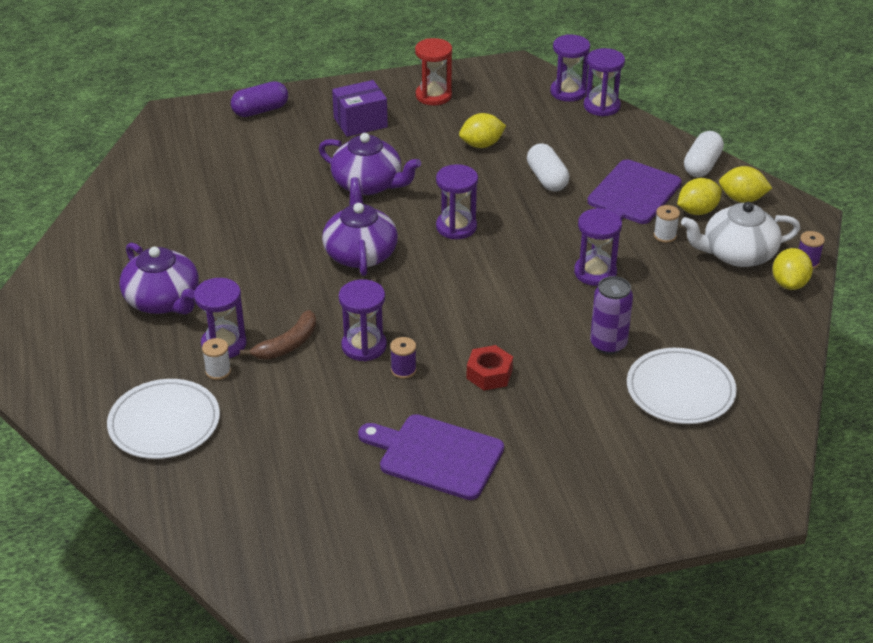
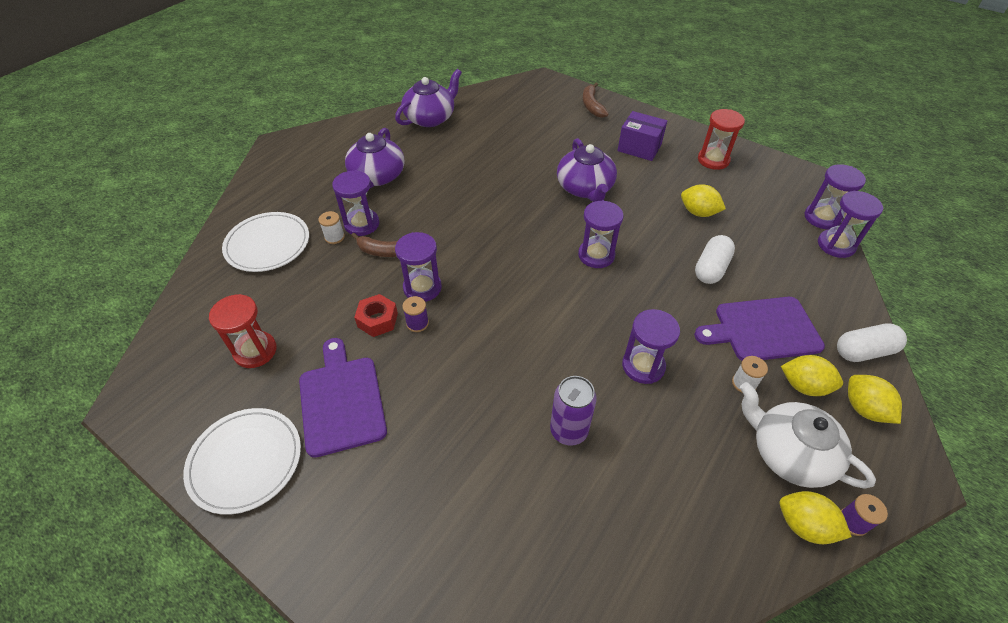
camera: 50 degrees right, 10 degrees up
(260, 110) = (592, 105): purple capsule -> brown banana
(310, 488) = (255, 351): none -> red hourglass
(360, 253) = (513, 227): purple teapot -> purple teapot (430, 118)
(489, 374) = (458, 375): red nut -> red nut (377, 320)
(680, 390) = (565, 525): white plate -> white plate (245, 461)
(789, 284) = (804, 525): yellow lemon -> yellow lemon turned 60 degrees clockwise

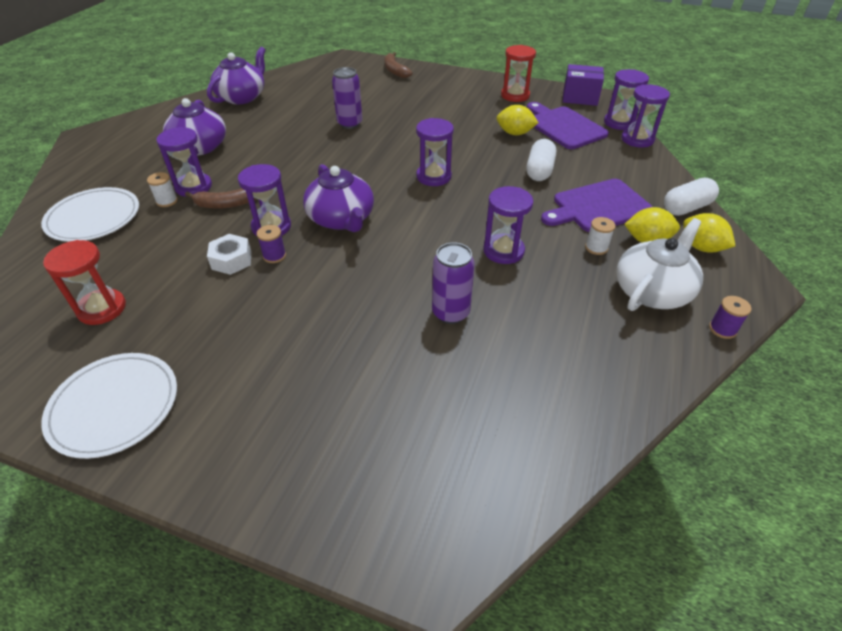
camera: 15 degrees left, 5 degrees down
(341, 400) = (210, 332): purple cutting board -> purple cutting board (563, 126)
(377, 320) = (231, 260): red nut -> white nut
(528, 170) = (349, 124): none -> purple can
(585, 188) = (408, 130): purple teapot -> purple teapot (341, 219)
(639, 148) = (447, 95): purple box -> purple box (580, 97)
(789, 453) = (652, 291): white teapot -> white teapot turned 105 degrees clockwise
(804, 525) = (683, 341): yellow lemon -> none

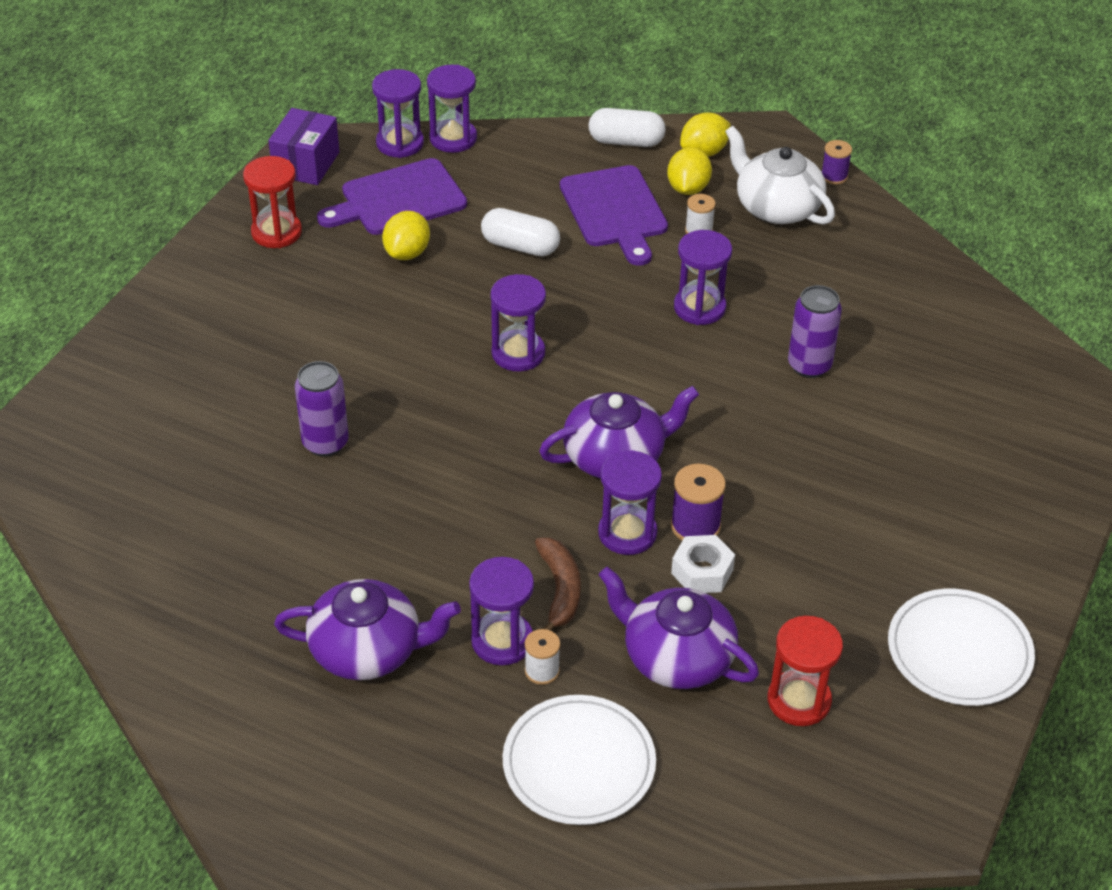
camera: 85 degrees left, 0 degrees up
(242, 97) = (164, 606): purple teapot -> purple teapot (676, 657)
(274, 256) = (695, 526): purple spool -> purple spool, size x1.53
(395, 71) = (116, 372): brown banana -> none
(686, 208) = (626, 141): white capsule -> white capsule turned 60 degrees counterclockwise

